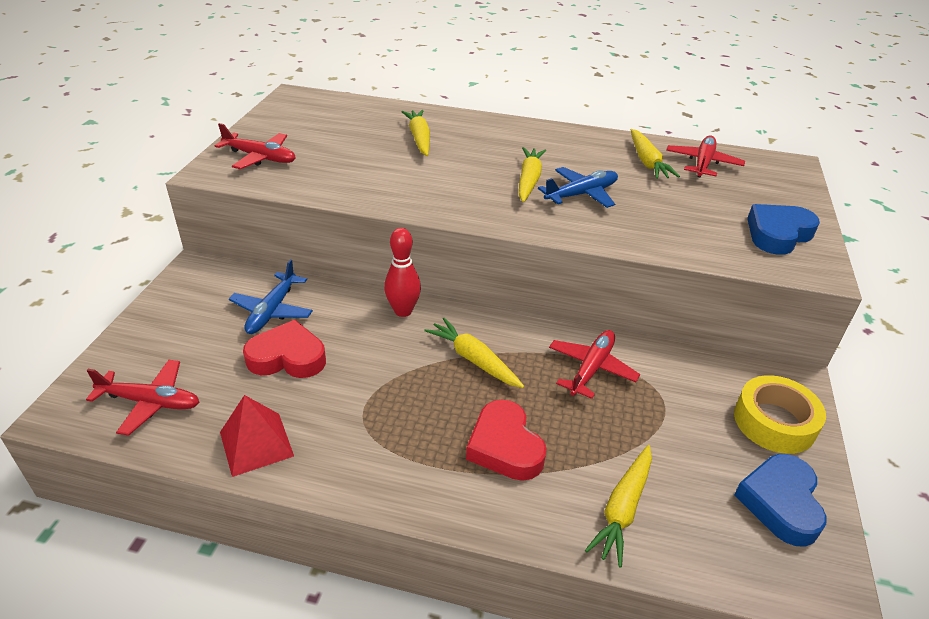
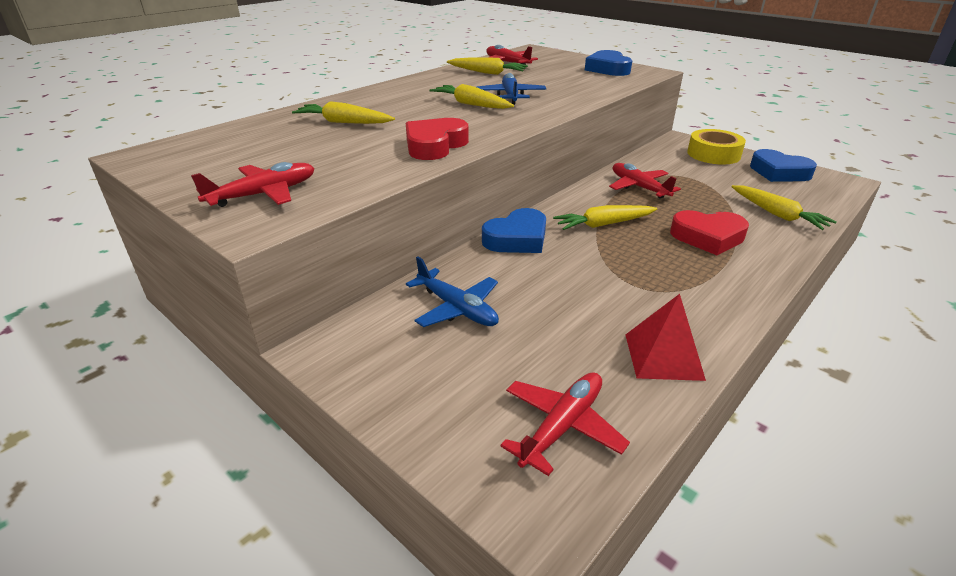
camera: 60 degrees left, 5 degrees down
(287, 357) = (542, 313): red heart -> red heart (435, 145)
(403, 311) = (517, 238): red bowling pin -> blue heart

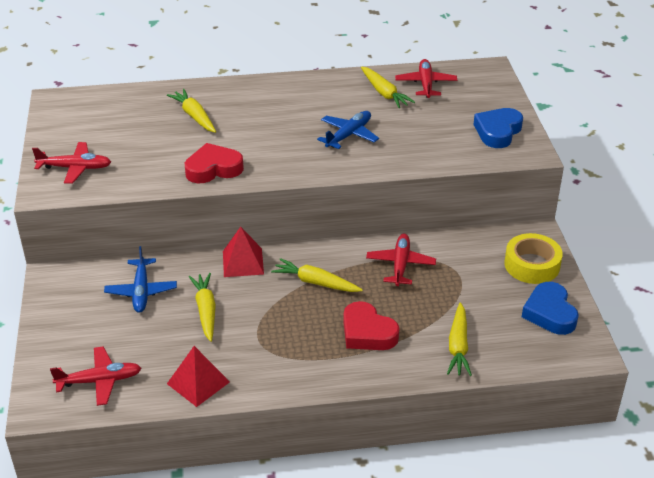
camera: 40 degrees right, 5 degrees up
(471, 104) = (303, 133): yellow carrot -> yellow carrot (205, 310)
(517, 238) = (243, 262): blue heart -> red pyramid

